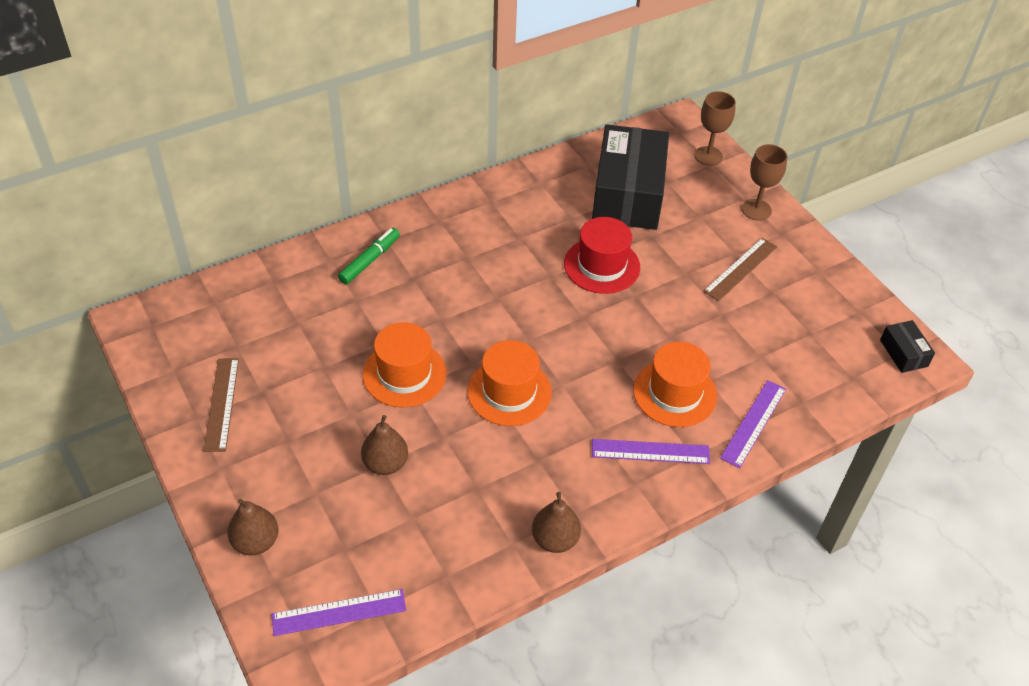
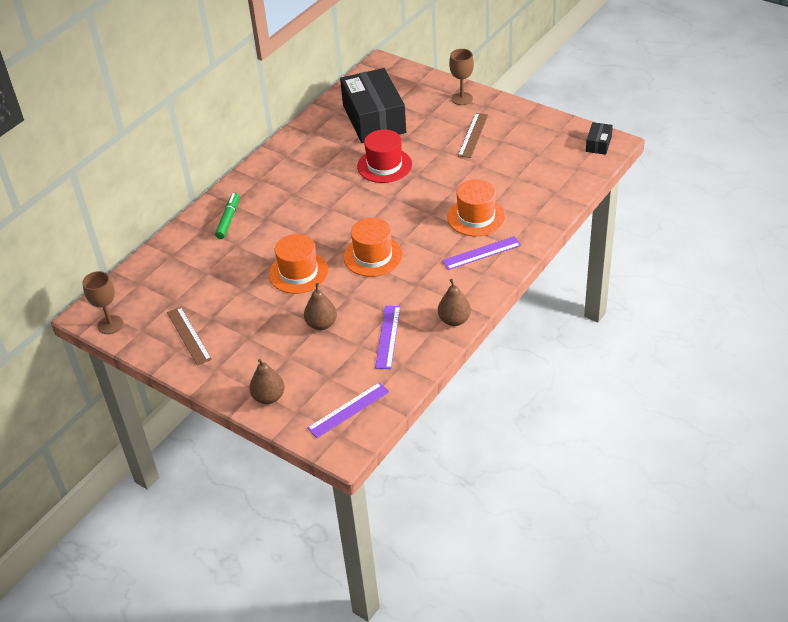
camera: 20 degrees left, 5 degrees down
(708, 156) = (411, 79): brown goblet -> brown goblet (110, 325)
(754, 423) = (533, 214): purple ruler -> purple ruler (388, 337)
(903, 353) = (598, 144): black box -> black box turned 60 degrees clockwise

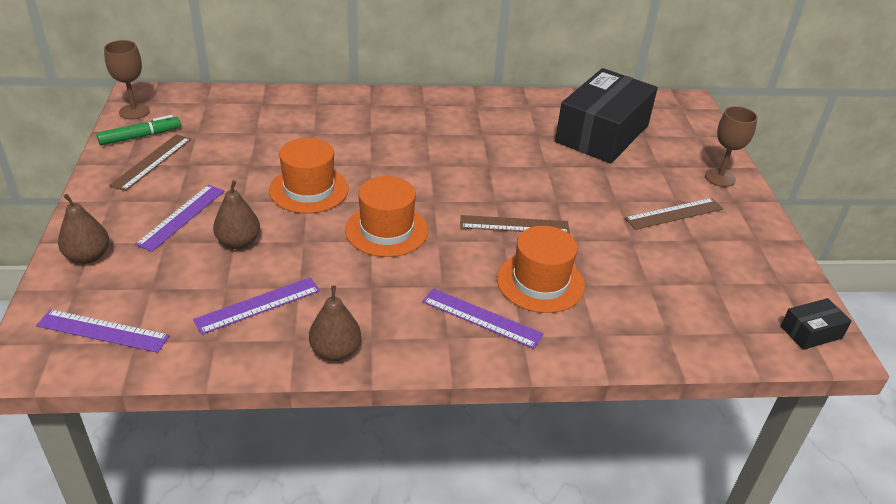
camera: 45 degrees right, 5 degrees down
(228, 219) = (346, 112): green marker -> green marker (140, 136)
(268, 341) = (181, 217): none -> purple ruler
(384, 165) = (541, 172): red hat -> none
(420, 202) = (514, 225): none -> brown ruler

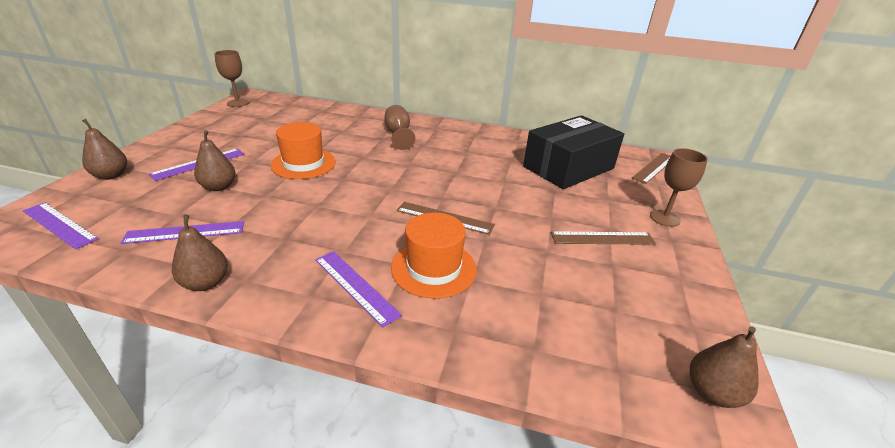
camera: 20 degrees right, 5 degrees down
(140, 136) = (226, 116): green marker -> none
(152, 162) = (217, 130): brown ruler -> brown ruler (654, 168)
(386, 230) = (335, 201): orange hat -> none
(387, 124) = (398, 135): none -> brown goblet
(811, 332) = (712, 392): black box -> brown pear

